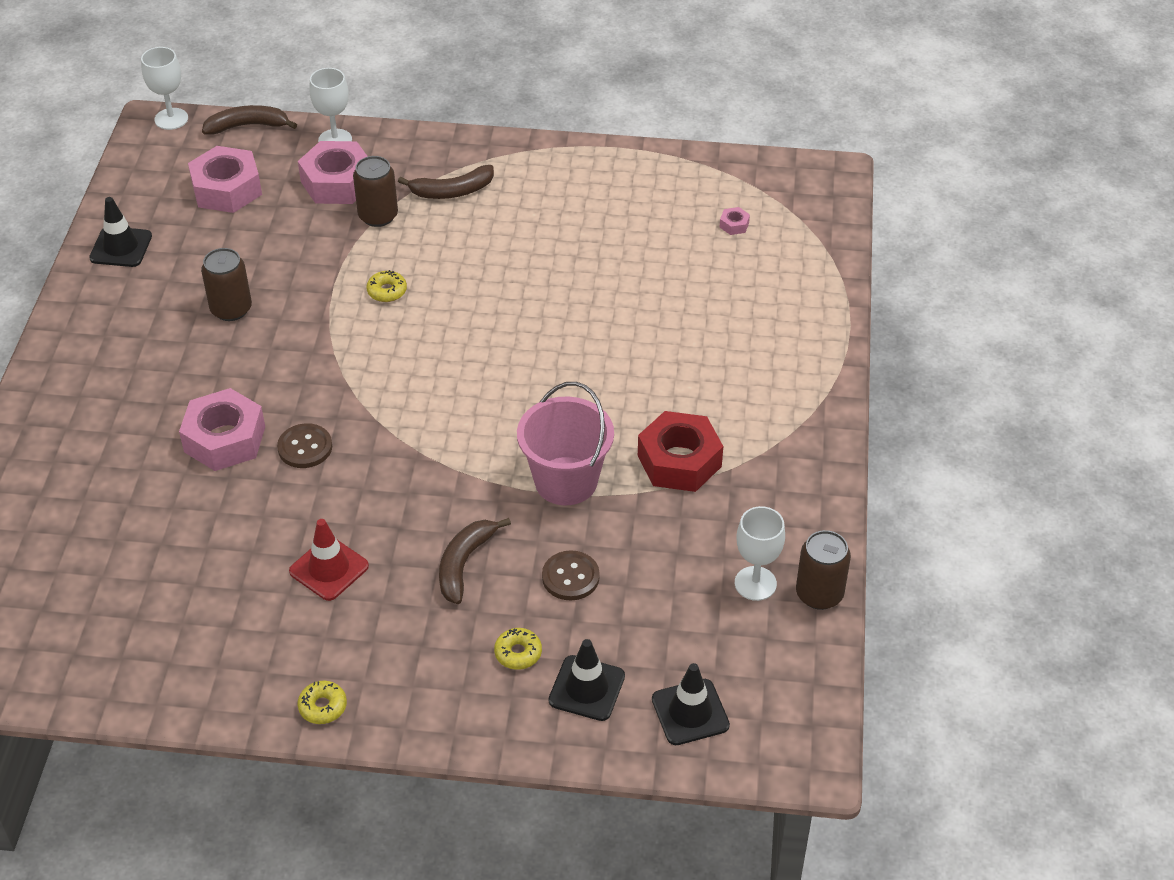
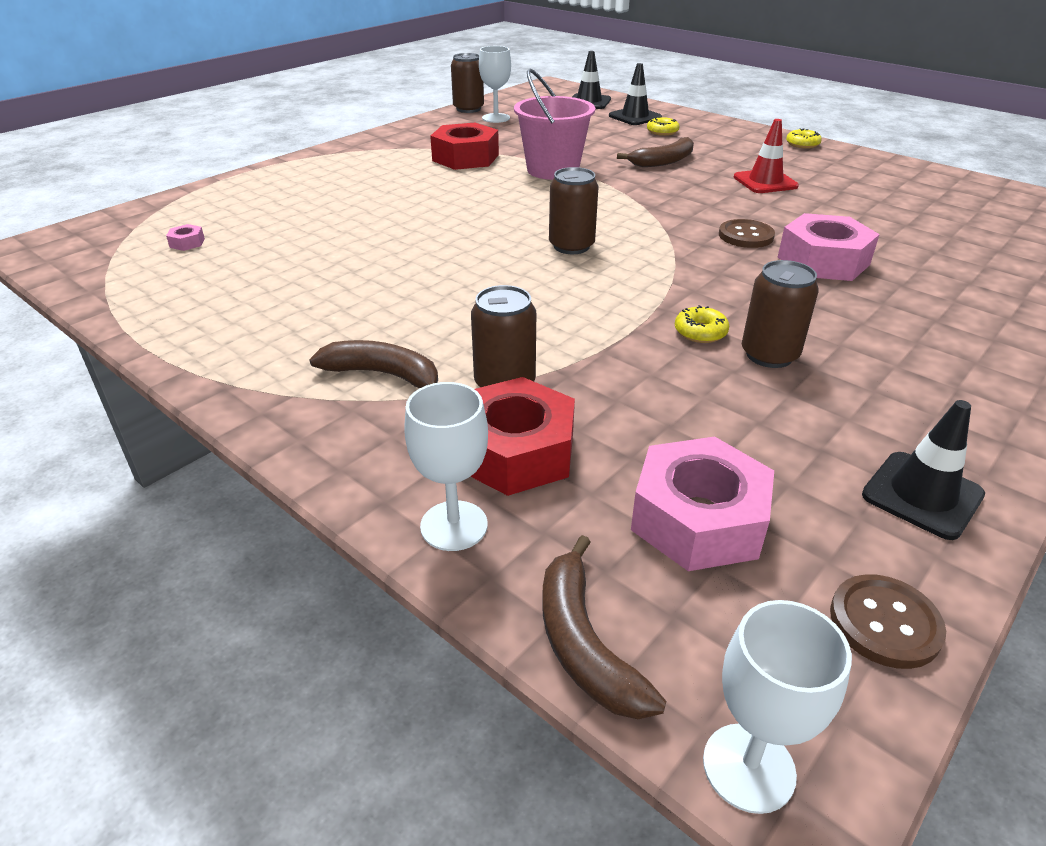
camera: 145 degrees left, 10 degrees down
(247, 126) = (584, 643): brown banana -> brown banana turned 45 degrees clockwise
(337, 182) = (515, 451): pink nut -> red nut
(387, 291) = (571, 309): yellow donut -> yellow donut (700, 332)
(442, 361) = (571, 246): none -> brown can
(570, 577) = (599, 142): brown button -> brown button (884, 623)

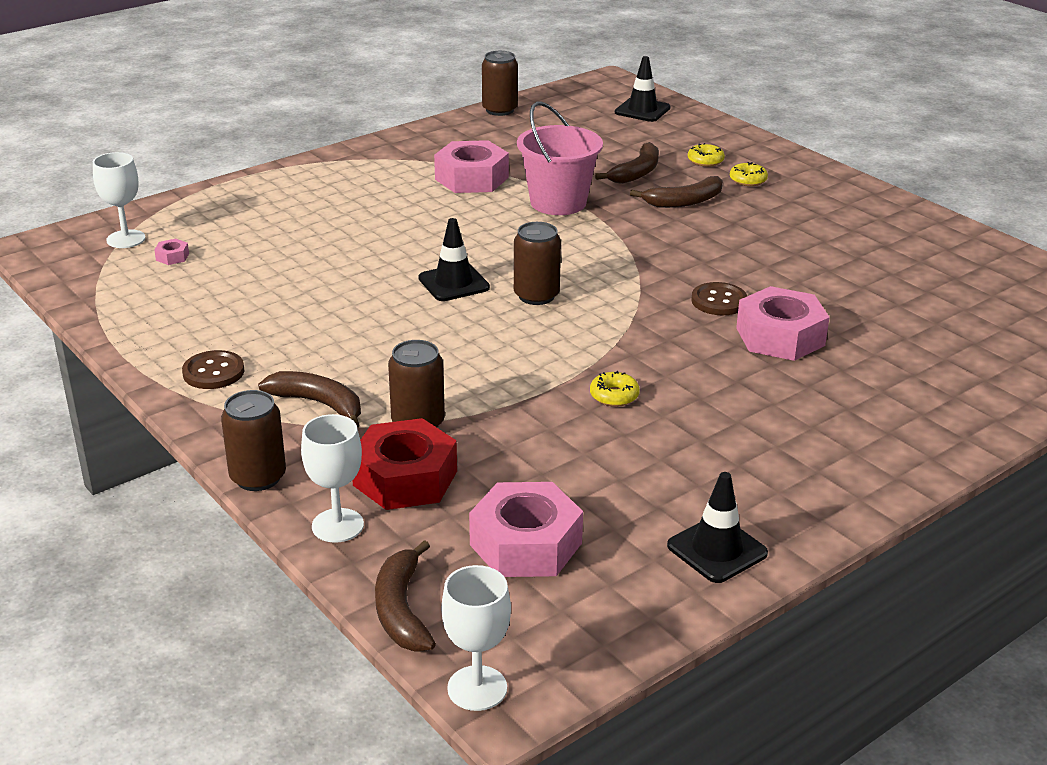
camera: 10 degrees right, 5 degrees down
(465, 158) = (471, 178): red nut -> pink nut
(496, 118) = (525, 126): white goblet -> white goblet (126, 239)
(609, 144) = (636, 172): none -> brown banana
(635, 117) = (685, 136): black traffic cone -> black traffic cone (454, 283)
(765, 182) = (781, 238): red traffic cone -> none
(769, 355) = (665, 423): brown can -> brown can (258, 477)
(802, 144) = (857, 192): yellow donut -> yellow donut (748, 180)
(884, 623) = (623, 626): brown button -> brown button (213, 372)

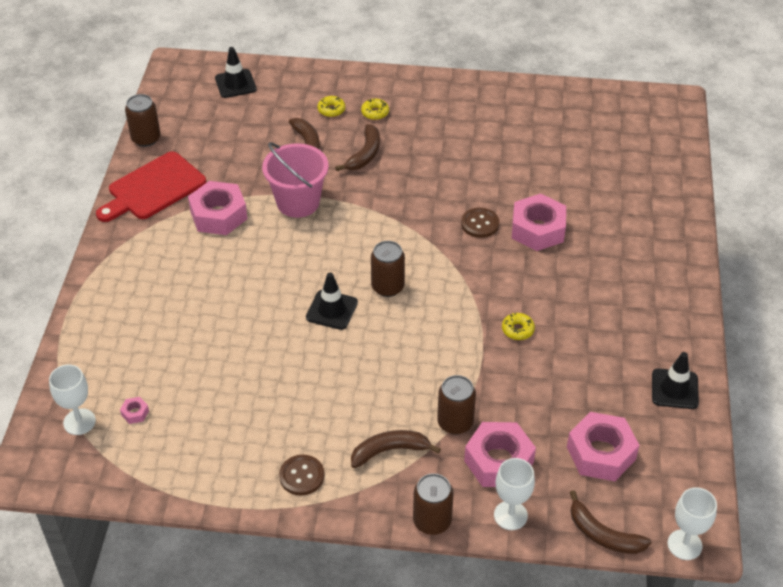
camera: 45 degrees left, 15 degrees up
(405, 478) = (498, 461): red nut -> pink nut
(449, 139) = (153, 188): none -> red cutting board

